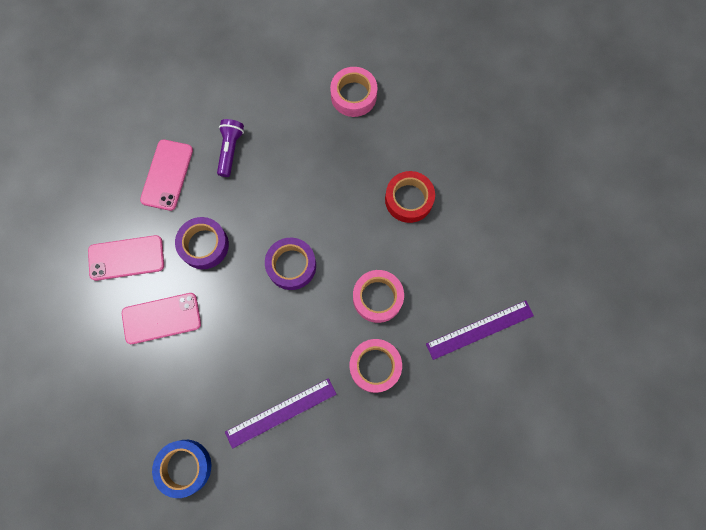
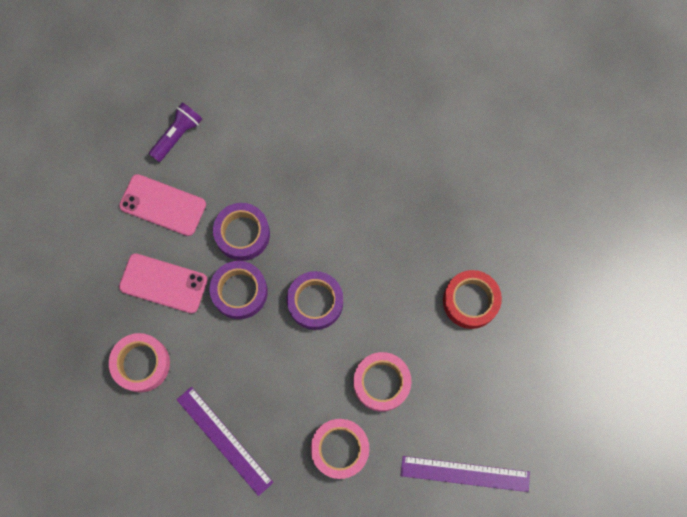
camera: 30 degrees right, 0 degrees up
(167, 175) = (246, 143): pink phone -> none
(184, 467) = (107, 438): blue tape -> none
(227, 291) = (239, 292): none -> purple tape
(230, 150) = (321, 152): purple flashlight -> purple flashlight (177, 135)
(281, 412) = (224, 440): purple ruler -> purple ruler turned 45 degrees clockwise
(353, 95) = (476, 162): pink tape -> pink tape (141, 364)

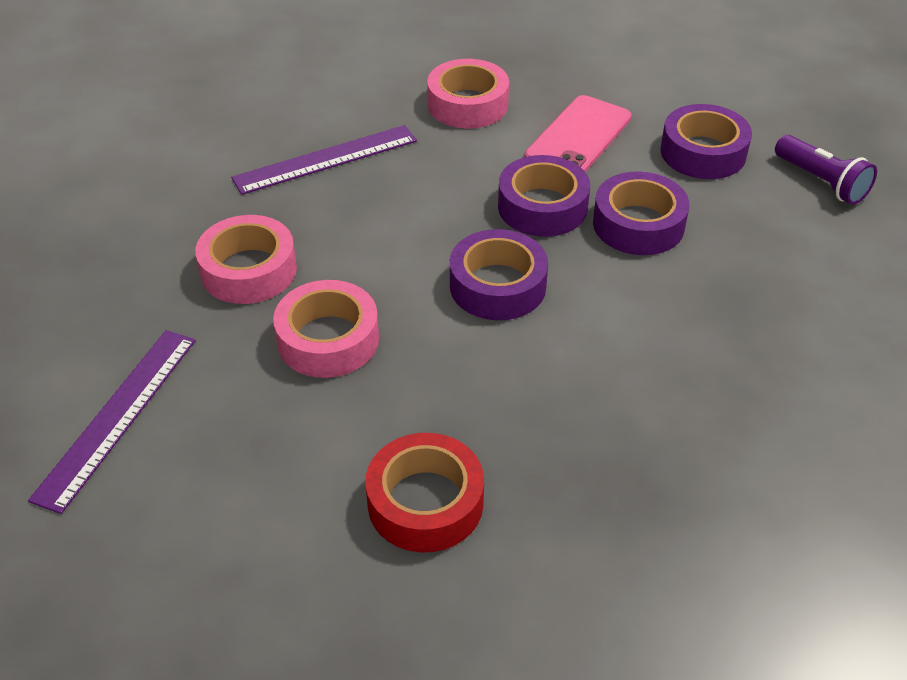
camera: 105 degrees right, 30 degrees down
(163, 205) = (703, 152): pink phone -> purple tape

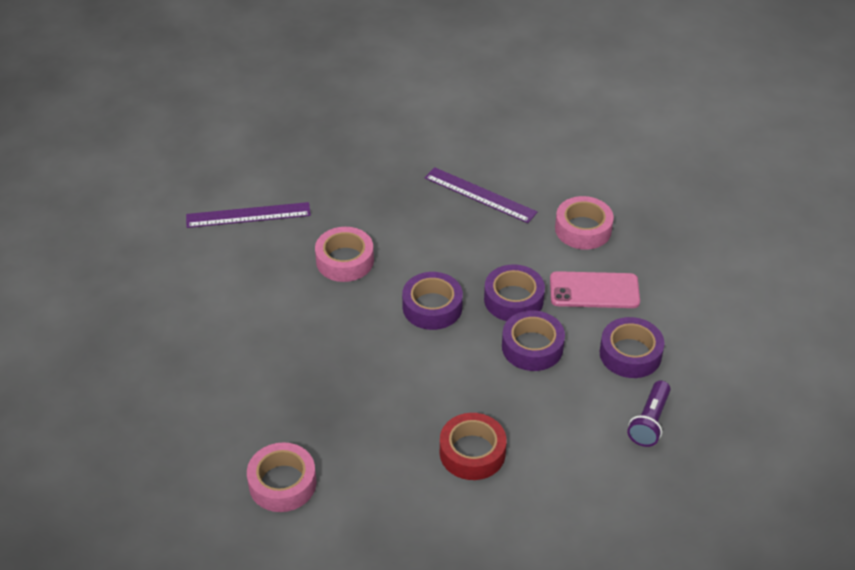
camera: 60 degrees right, 0 degrees up
(249, 270) = (371, 209): pink tape -> pink tape (282, 483)
(425, 502) = (267, 340): red tape -> red tape (472, 452)

